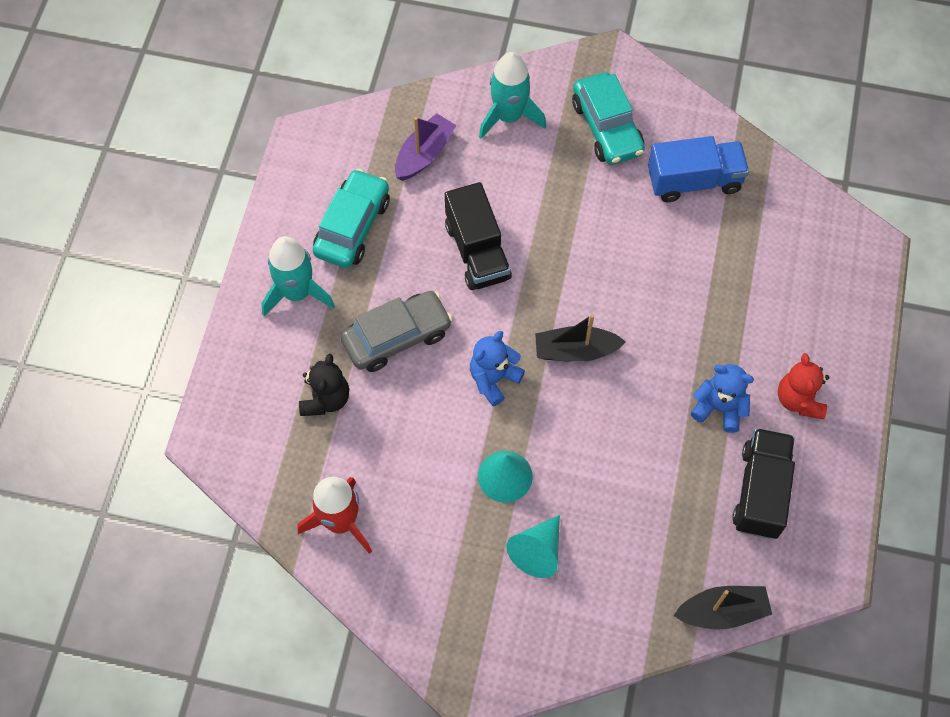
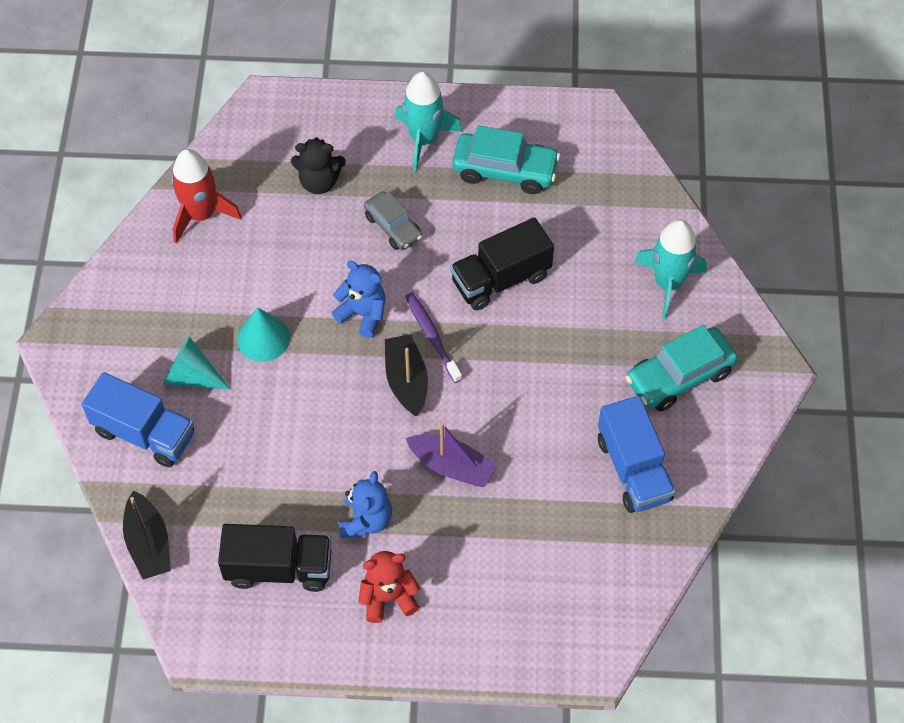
camera: 80 degrees right, 5 degrees down
(397, 337) = (393, 227): grey car -> grey car, size x0.65
(424, 154) = (602, 216): purple boat -> purple boat (451, 466)
(530, 321) = (432, 336): none -> purple toothbrush
(598, 605) = (144, 433): none -> blue truck

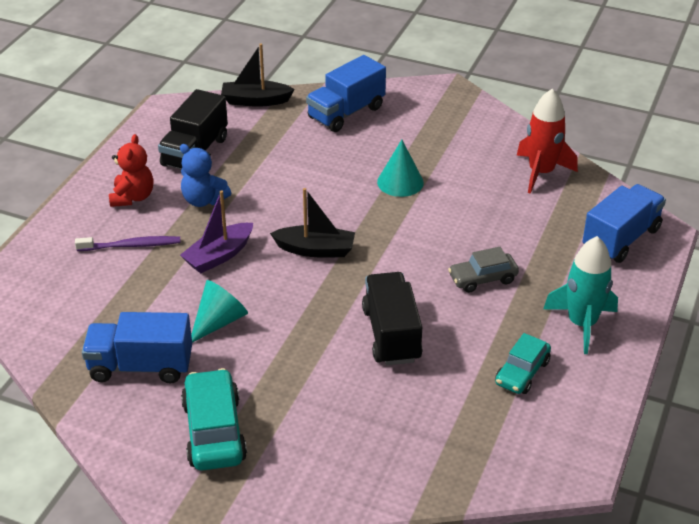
camera: 110 degrees right, 20 degrees down
(191, 376) = (384, 141): turquoise cone -> turquoise cone (219, 321)
(289, 130) = (621, 239): none -> blue truck
(319, 181) = (553, 245): black teddy bear -> none
(363, 314) = (396, 240): blue teddy bear -> none
(432, 336) = (351, 275): purple toothbrush -> purple toothbrush (131, 245)
(505, 170) = (522, 372): turquoise car -> turquoise car, size x0.65
(668, 283) = (325, 459): turquoise rocket -> none

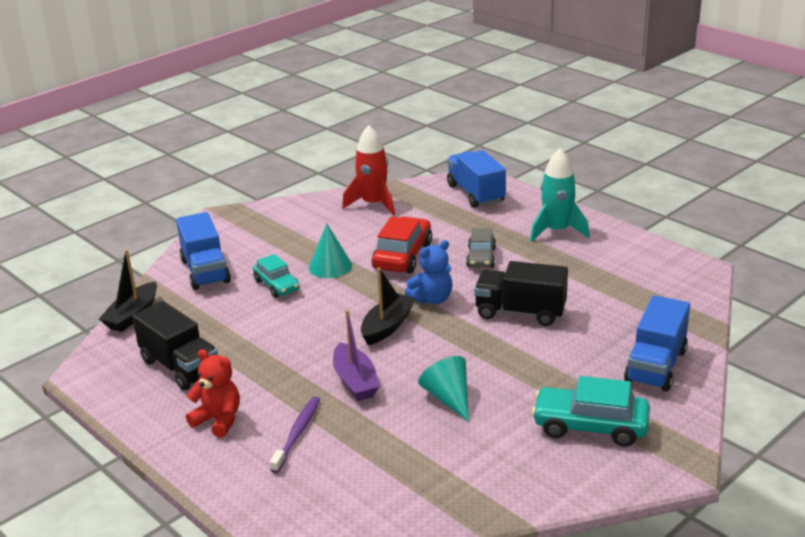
camera: 65 degrees left, 10 degrees down
(141, 366) = (482, 456): blue truck -> blue truck (655, 366)
(203, 200) = (263, 375): blue teddy bear -> blue teddy bear (432, 299)
(449, 223) = (402, 256): none -> red car
(522, 372) = (595, 266): turquoise car -> turquoise car (277, 285)

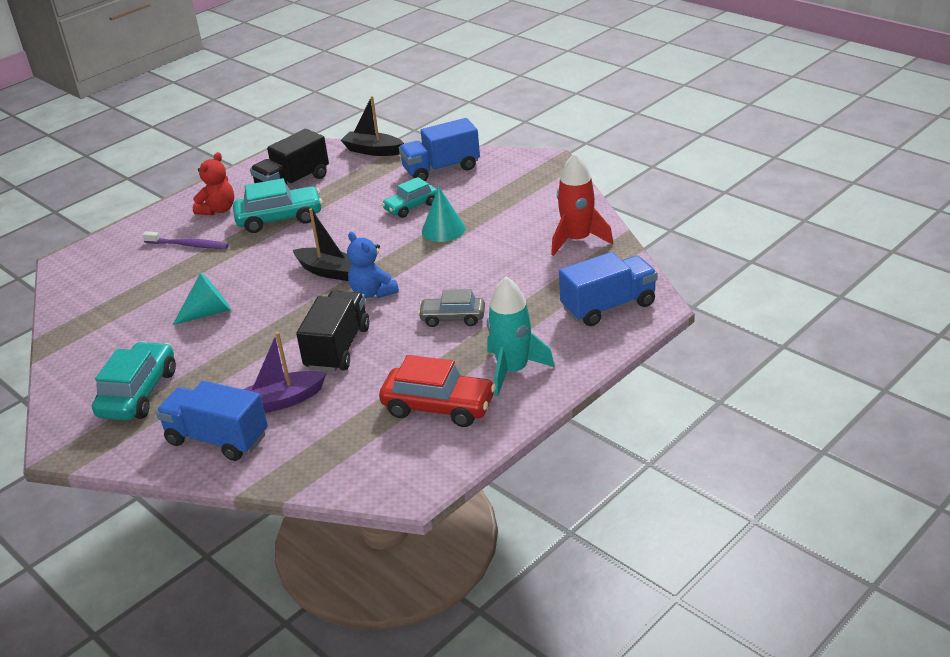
camera: 90 degrees right, 5 degrees up
(263, 369) = (280, 219): none -> turquoise car
(355, 381) = (248, 263): purple boat -> purple boat (282, 401)
(402, 256) = (460, 268): red car -> red car (438, 407)

